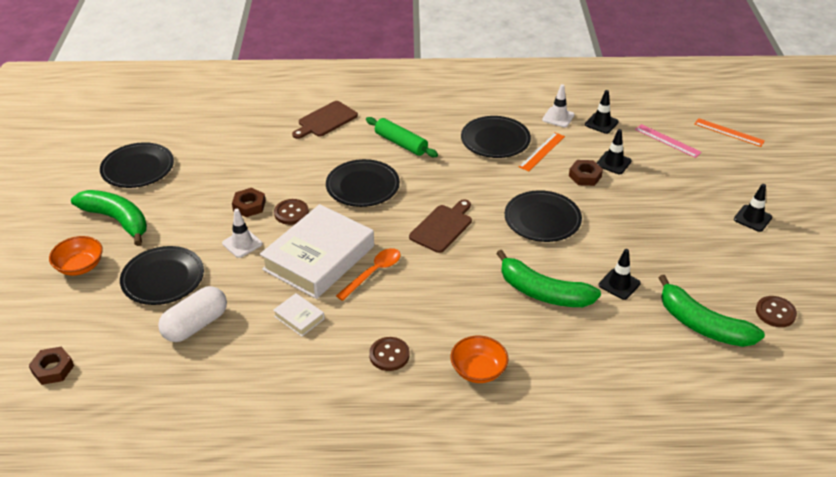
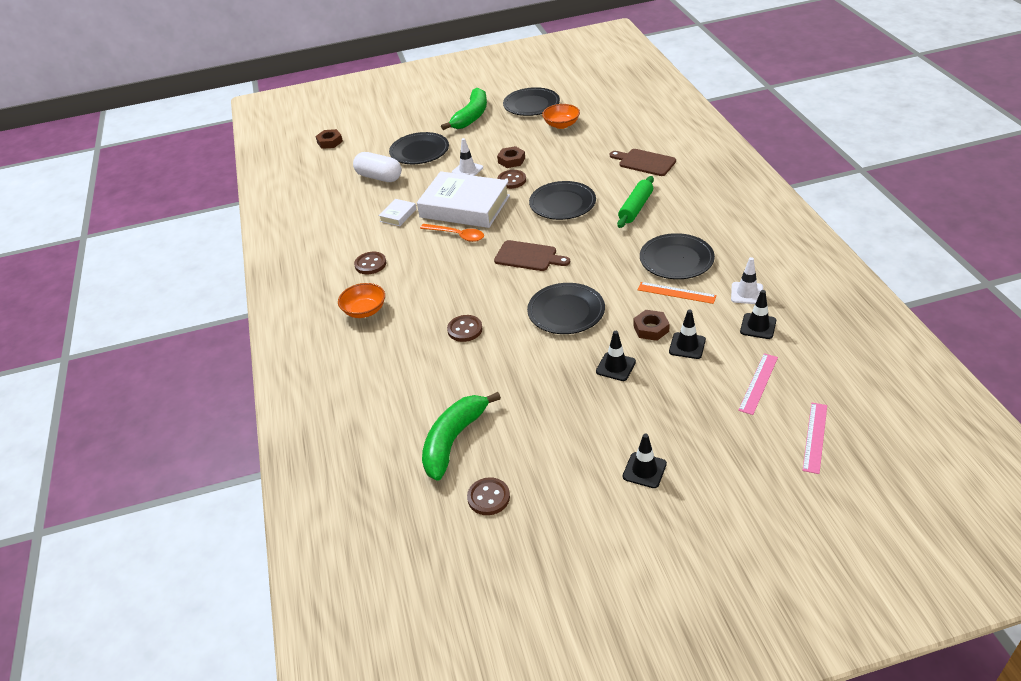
camera: 80 degrees right, 0 degrees up
(80, 266) = (421, 119): orange bowl -> orange bowl (561, 125)
(543, 292) = (465, 329): green banana -> brown button
(619, 284) = (492, 376): black traffic cone -> black traffic cone (615, 367)
(729, 132) = (815, 437): orange ruler -> pink ruler

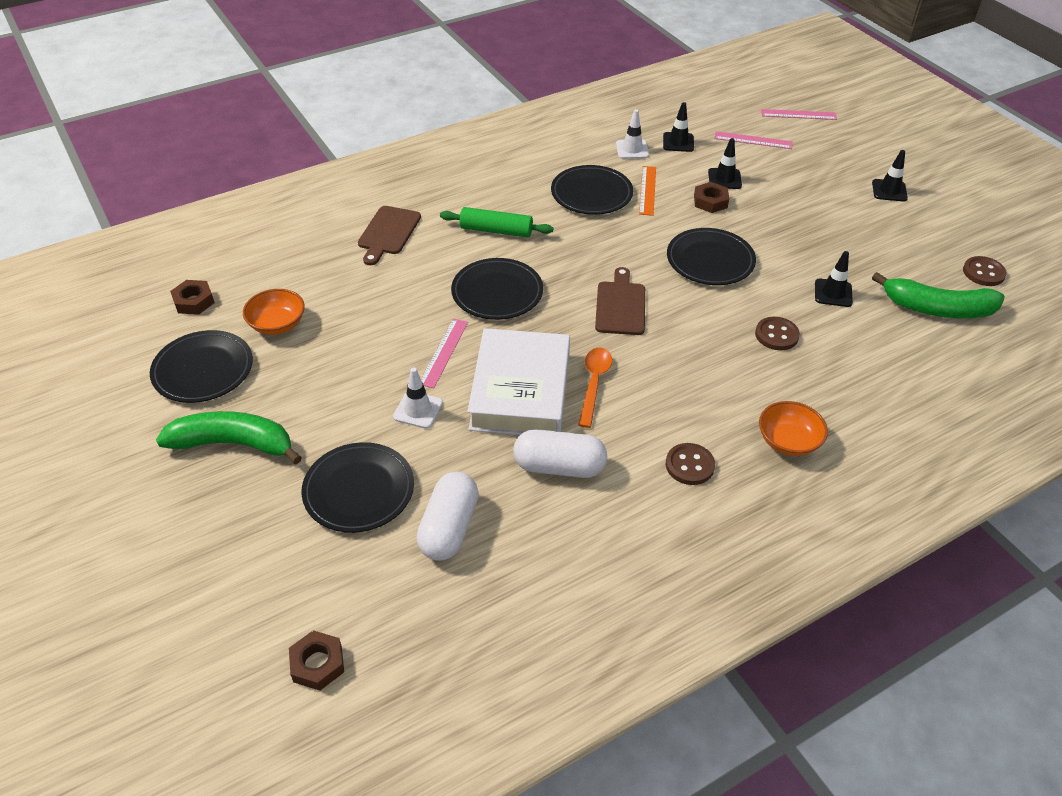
camera: 110 degrees left, 5 degrees up
(398, 215) = (559, 467): white book -> white capsule
(511, 160) = (386, 363): brown nut -> brown nut (194, 301)
(512, 180) = (444, 352): brown button -> pink ruler
(615, 367) = (776, 218): black traffic cone -> black traffic cone (833, 293)

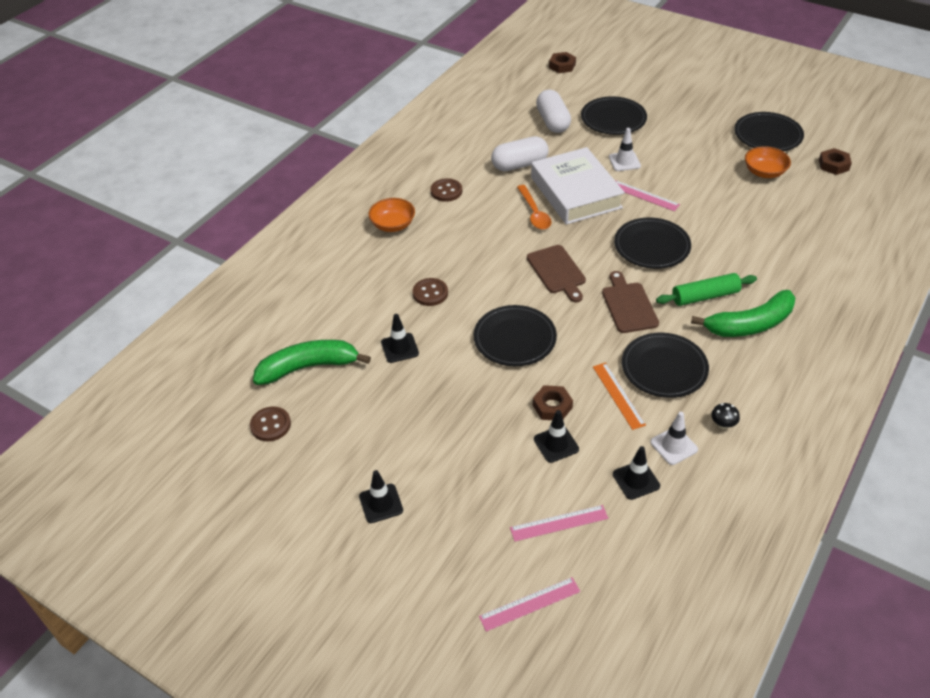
camera: 155 degrees right, 0 degrees up
(233, 444) = (700, 113): green banana -> green banana (750, 324)
(388, 233) = (781, 260): brown cutting board -> brown cutting board (628, 305)
(444, 352) = (644, 195): pink ruler -> pink ruler turned 45 degrees counterclockwise
(582, 148) = (723, 425): none -> black mushroom

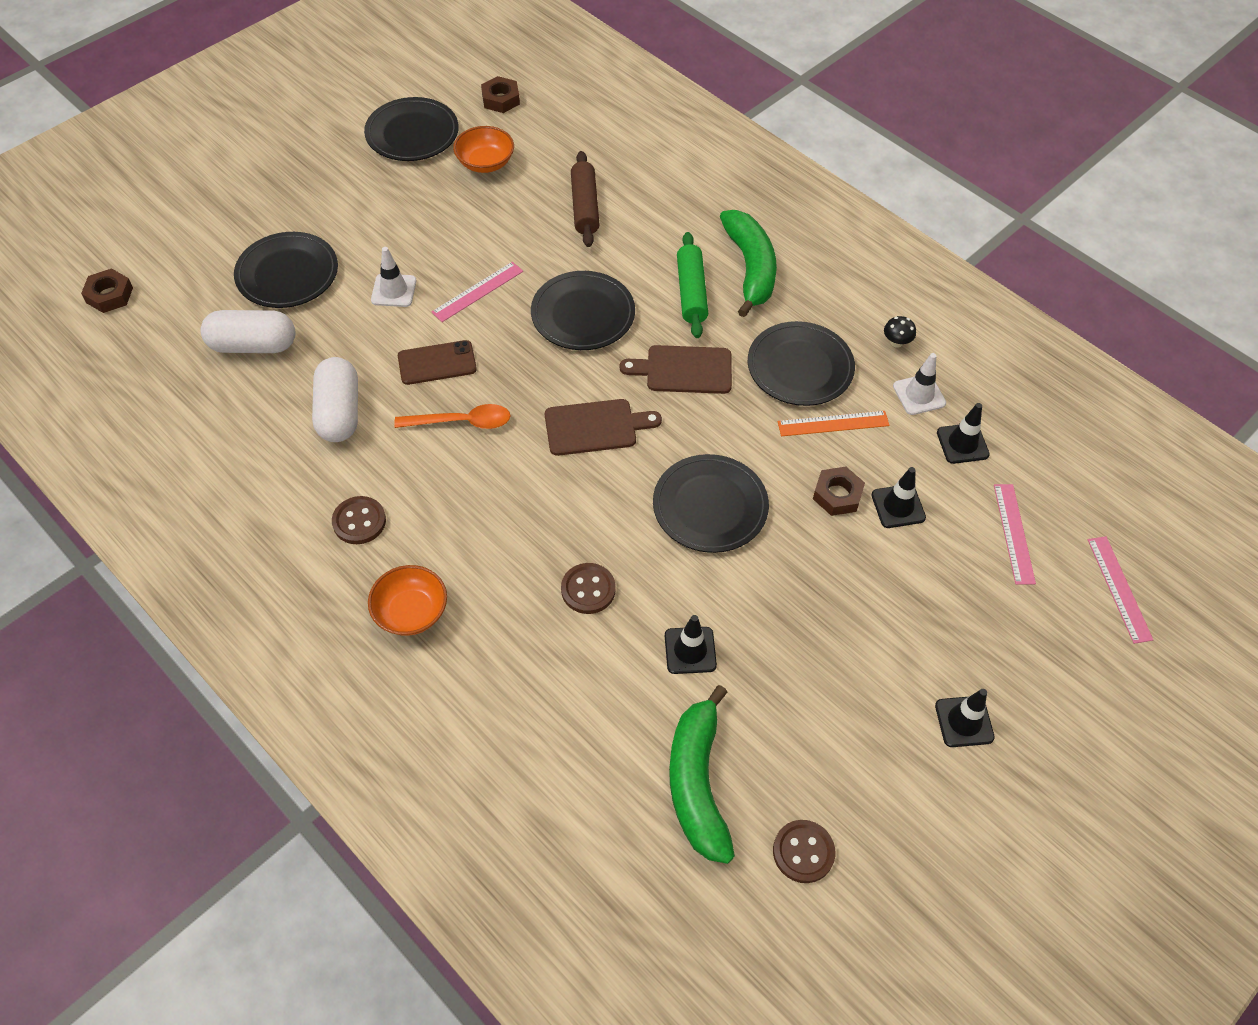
camera: 80 degrees left, 10 degrees up
(575, 192) = (437, 363): white book -> brown phone
(755, 227) = (584, 206): none -> brown rolling pin

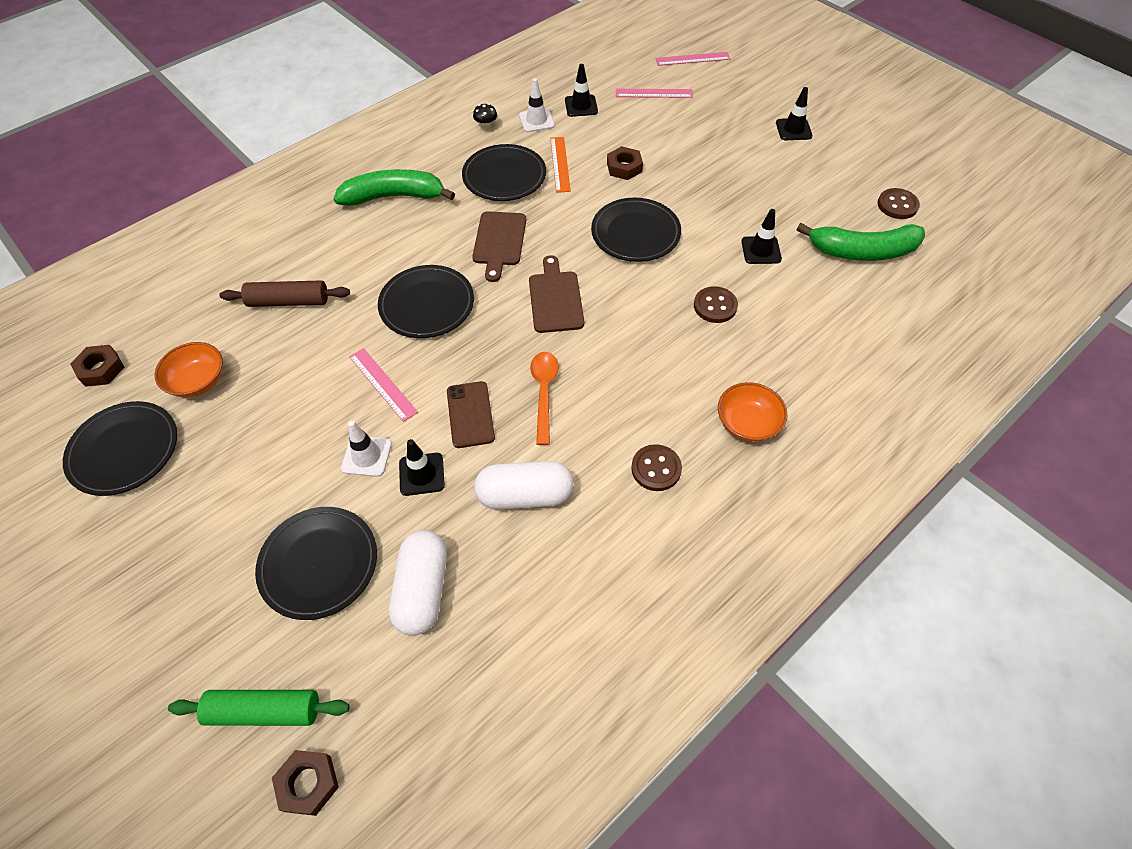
camera: 85 degrees left, 0 degrees up
(691, 292) = (414, 233): green rolling pin -> green rolling pin (264, 711)
(898, 506) = (633, 140): black traffic cone -> black traffic cone (421, 474)

